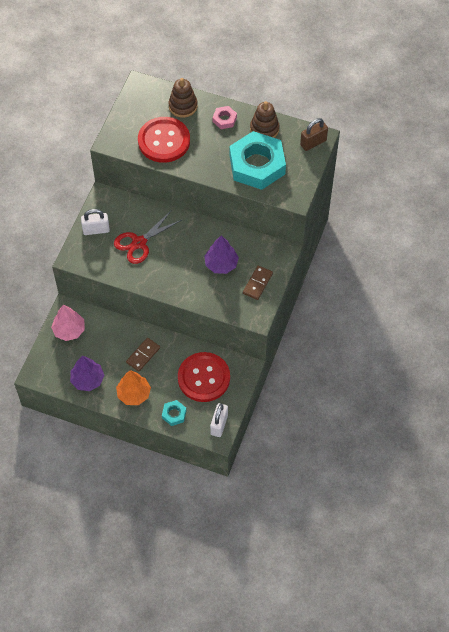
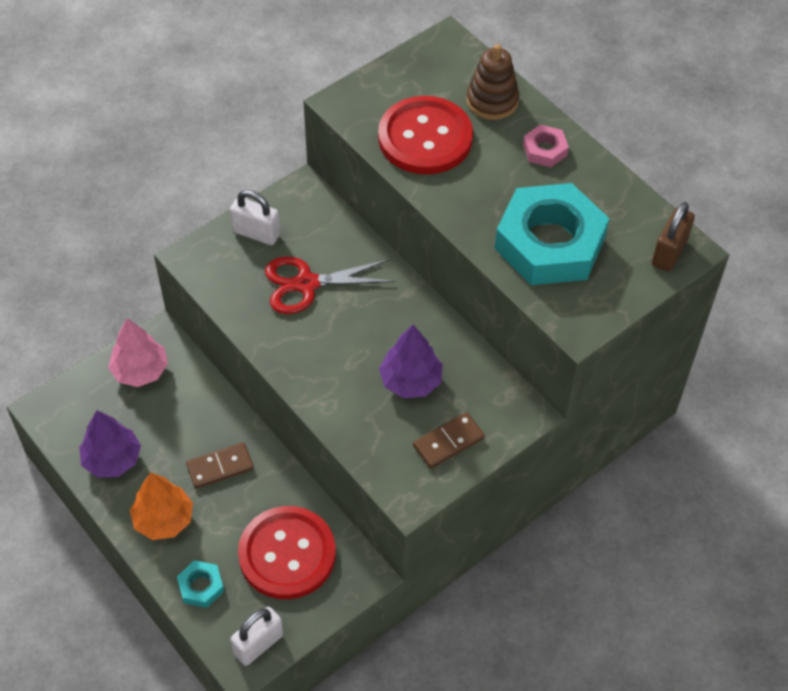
camera: 30 degrees right, 5 degrees down
(264, 129) = (600, 194): brown stacking toy -> none
(313, 143) = (669, 252): brown padlock -> brown padlock turned 60 degrees counterclockwise

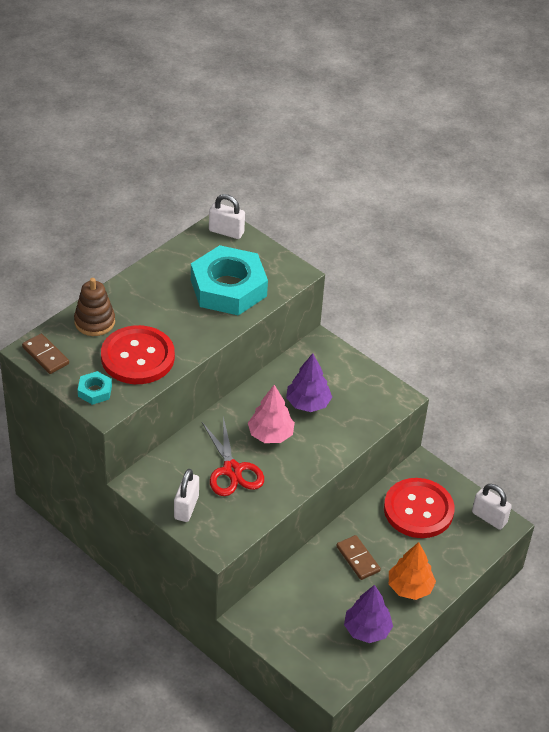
camera: 100 degrees left, 10 degrees down
(140, 371) = (281, 625): pink tree -> pink tree (270, 434)
(201, 586) = (456, 556): turquoise nut -> turquoise nut (95, 391)
(448, 442) = (353, 380): brown domino -> brown domino (45, 355)
(545, 150) = (141, 292): pink nut -> none
(669, 252) = (226, 231): brown padlock -> white padlock

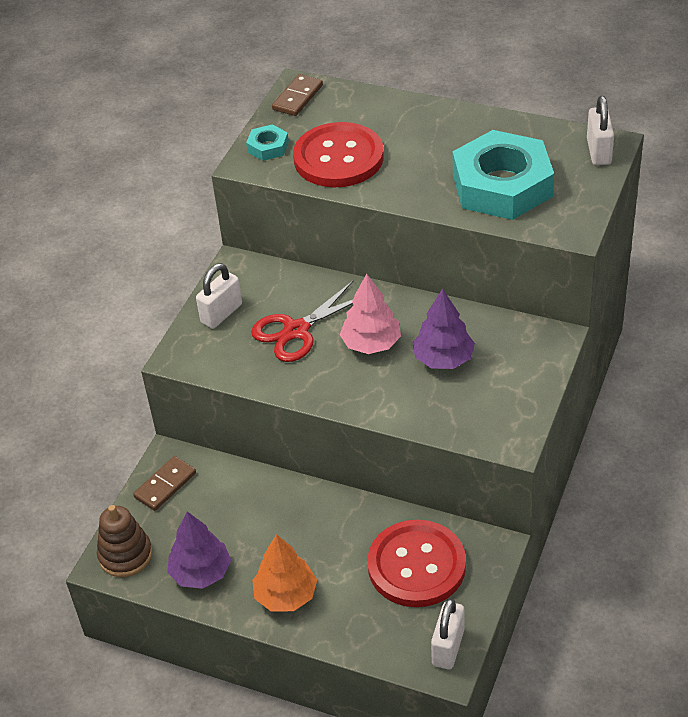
camera: 75 degrees right, 0 degrees up
(94, 322) = (371, 111): brown stacking toy -> brown stacking toy (125, 555)
(186, 507) = (221, 314): white padlock -> white padlock turned 45 degrees counterclockwise
(358, 559) = (304, 529): brown domino -> brown domino (165, 485)

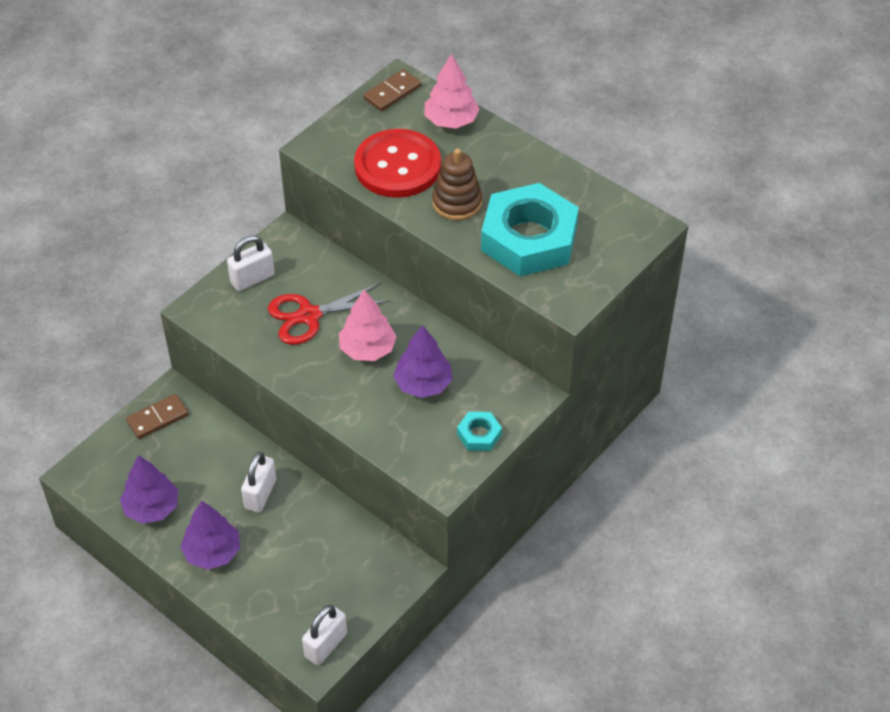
camera: 15 degrees right, 5 degrees up
(125, 555) = (97, 471): brown stacking toy -> brown stacking toy (457, 202)
(268, 147) = (341, 136): turquoise nut -> turquoise nut (479, 434)
(286, 595) = (212, 552): orange tree -> purple tree
(368, 106) = (451, 120): none -> pink tree
(416, 565) = (335, 563): red button -> none
(598, 151) = (636, 231): white padlock -> white padlock (260, 494)

